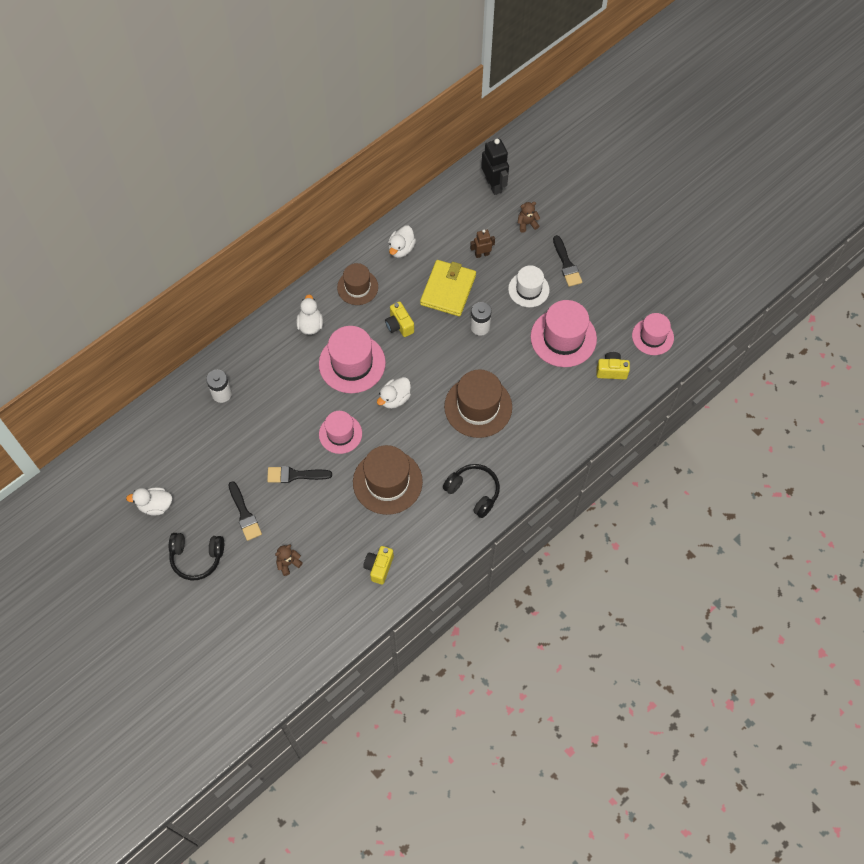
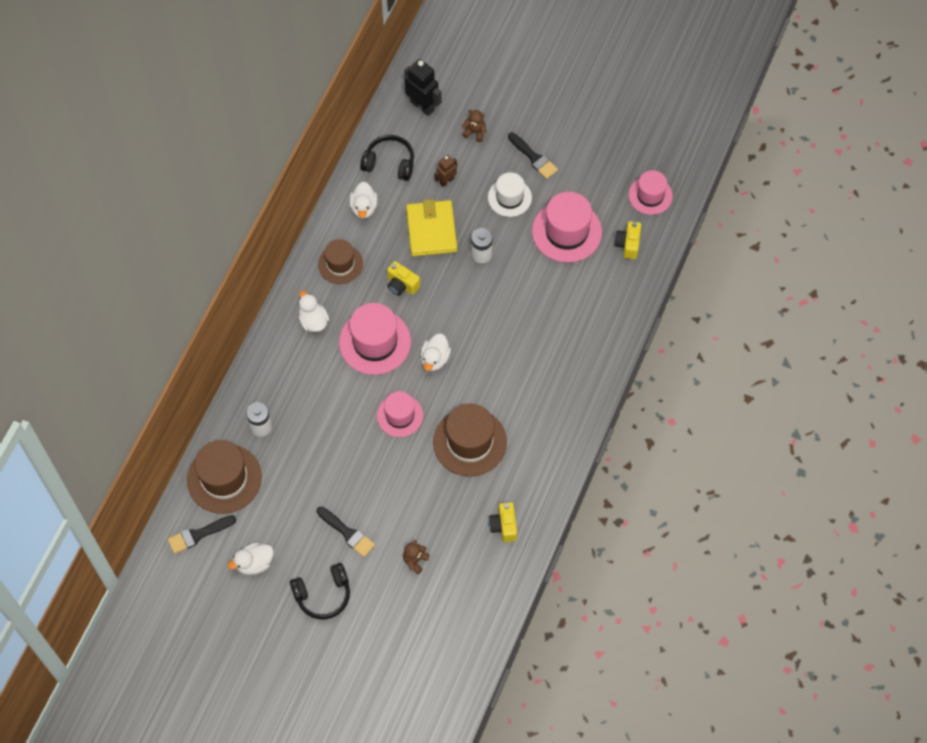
camera: 25 degrees left, 0 degrees up
(295, 475) = (377, 474): black brush -> black brush (198, 534)
(473, 492) = (556, 416): black headphones -> black headphones (389, 163)
(478, 407) = (519, 333): brown hat -> brown hat (224, 478)
(527, 224) = (475, 132): brown teddy bear -> brown teddy bear turned 60 degrees clockwise
(611, 371) = (628, 245): yellow camera -> yellow camera turned 60 degrees counterclockwise

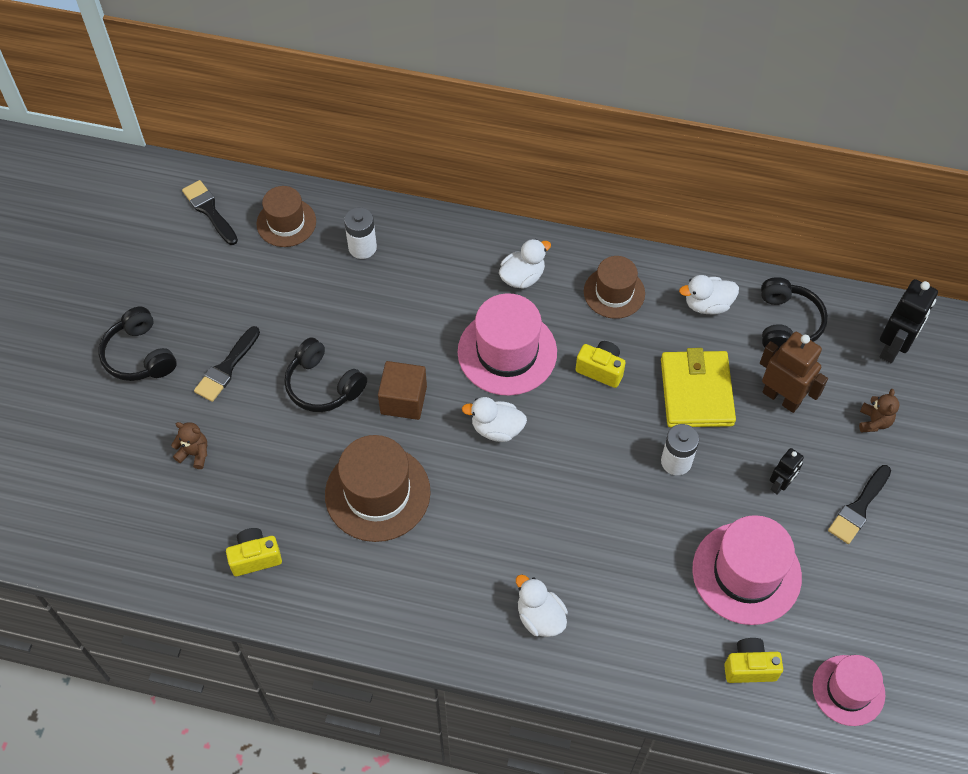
camera: 80 degrees right, 5 degrees down
(224, 478) = (286, 222): brown hat -> brown hat, size x0.63
(254, 563) = (176, 274): white duck -> white duck (540, 617)
(376, 468) = (323, 385): none -> black headphones
(400, 415) = (403, 400): pink hat -> brown cube
(402, 285) = (601, 369): yellow camera -> yellow camera turned 90 degrees clockwise
(431, 230) = (696, 392): yellow wallet -> yellow wallet turned 75 degrees counterclockwise
(446, 181) = (781, 398): brown robot -> brown robot, size x1.71
(509, 197) = (780, 485): white hat -> black robot

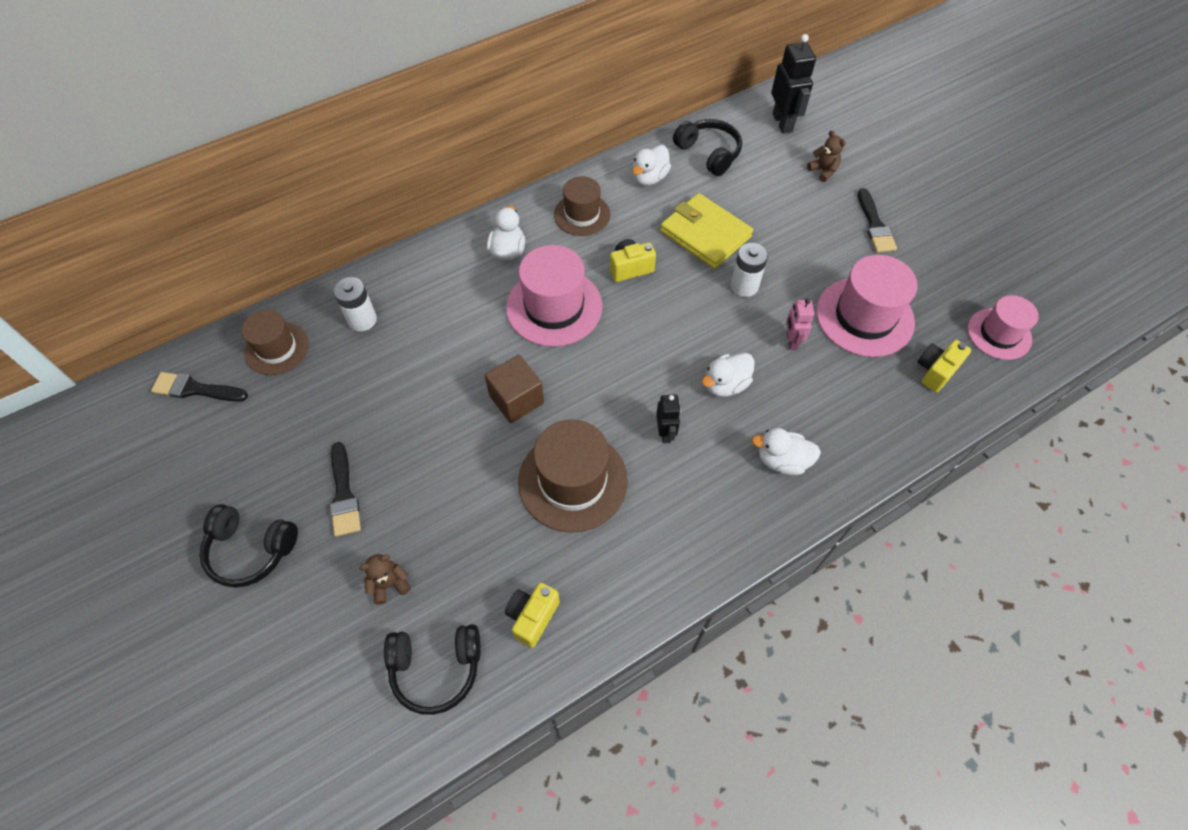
camera: 45 degrees left, 0 degrees up
(323, 385) = (441, 440): black headphones -> black headphones (436, 668)
(497, 429) = (606, 363): white duck -> white duck (725, 384)
(659, 538) = (791, 341): none -> pink robot
(780, 485) = (818, 248): black robot -> black robot (665, 433)
(781, 398) = (757, 198): brown robot -> none

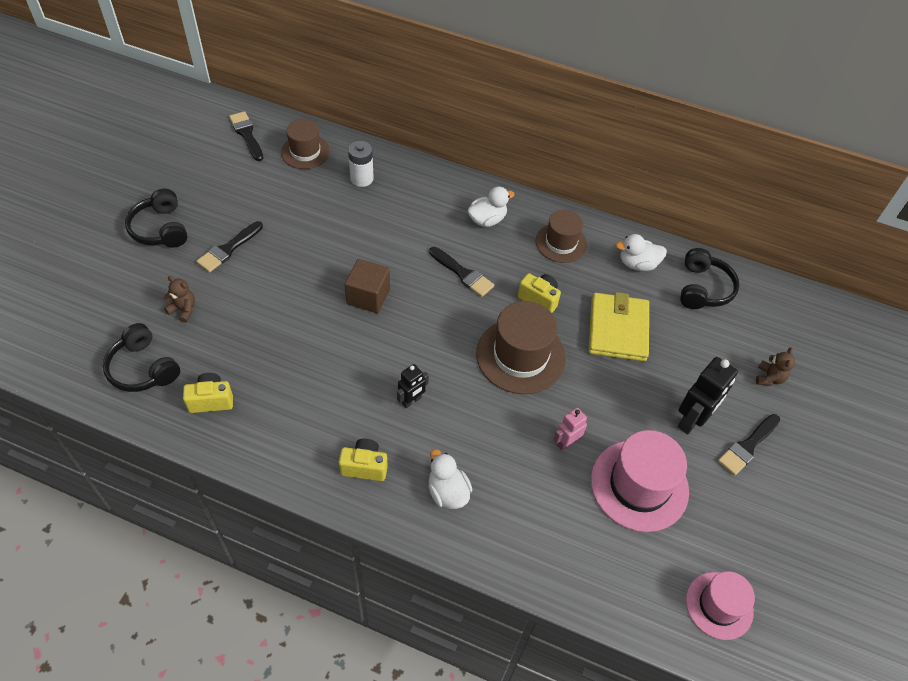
camera: 50 degrees right, 5 degrees down
(554, 307) = (463, 273): pink hat -> black brush
(572, 481) = (329, 365): brown hat -> brown hat (520, 356)
(725, 384) = (486, 417): white duck -> none
(744, 286) = (591, 382): white battery -> none
(782, 123) = (792, 322): black robot -> black robot (692, 420)
(935, 371) = (630, 568): yellow camera -> yellow camera (364, 466)

